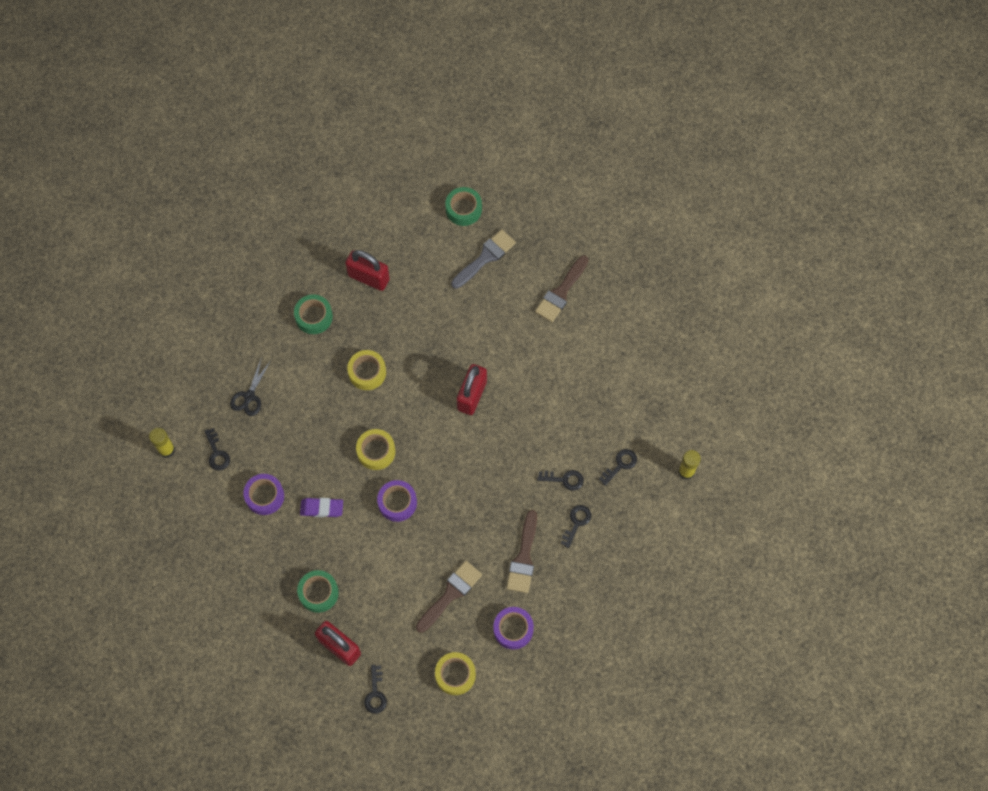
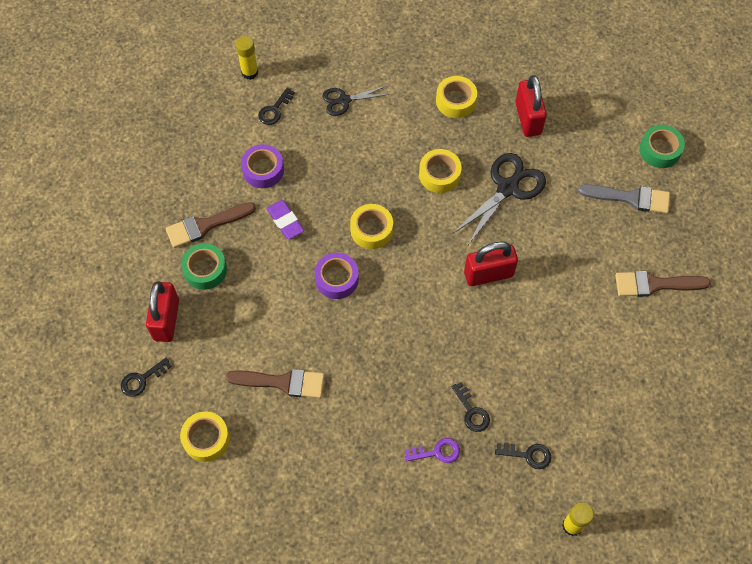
camera: 55 degrees right, 5 degrees down
(314, 317) = (455, 101): green tape -> yellow tape
(414, 333) = (508, 187): none -> black scissors
(513, 629) = (287, 463): purple tape -> none
(523, 557) = (365, 425): brown brush -> brown brush (205, 225)
(576, 522) = (437, 452): black key -> purple key

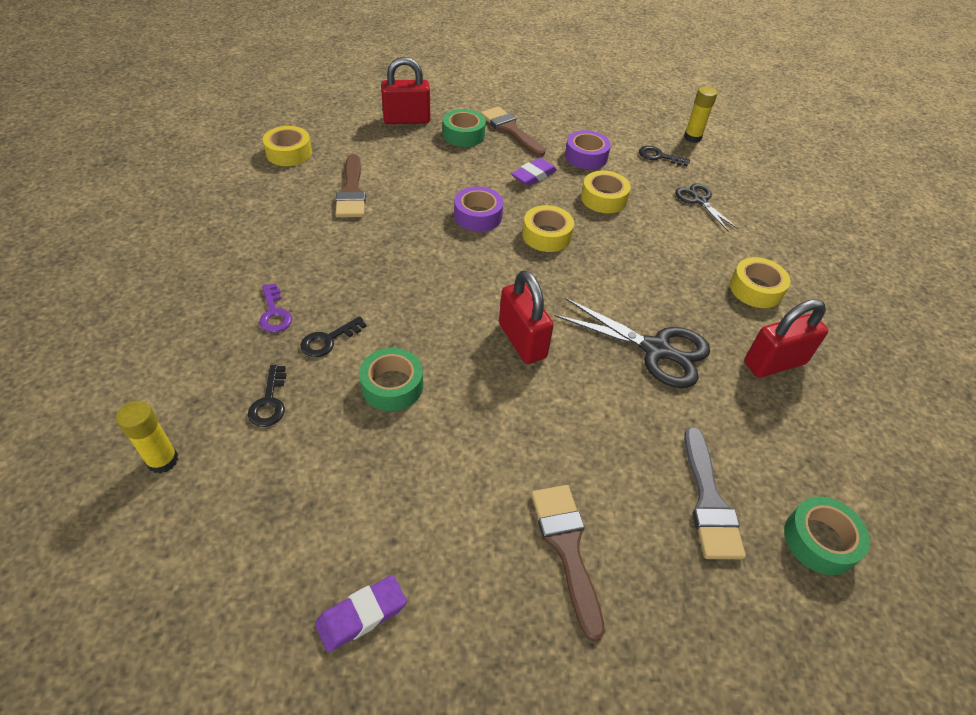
camera: 75 degrees right, 15 degrees down
(142, 379) = (345, 114): black key -> none
(439, 175) = (644, 283): yellow tape -> yellow tape (603, 199)
(522, 369) = (392, 386): none -> green tape
(688, 402) = (362, 615): none -> purple eraser

